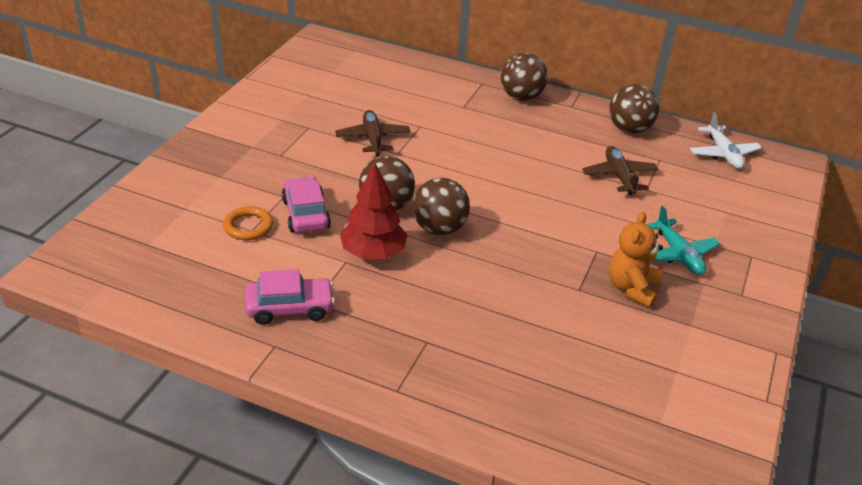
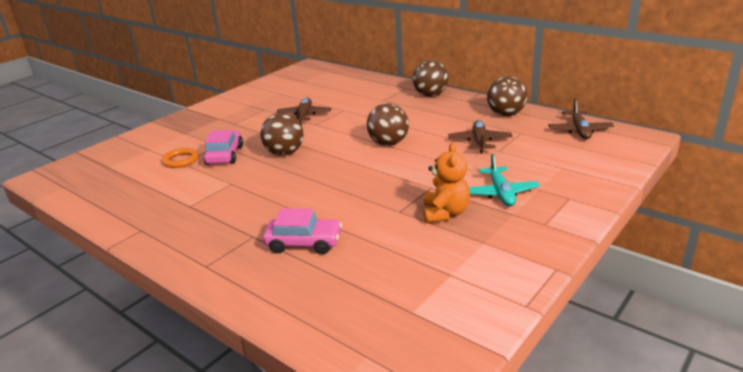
camera: 20 degrees right, 10 degrees down
(290, 308) = (170, 208): pink car -> pink car (304, 243)
(373, 253) = (254, 179): red tree -> none
(439, 228) = (314, 167): brown ball -> brown ball (388, 143)
(632, 288) = (445, 213): orange teddy bear -> orange teddy bear turned 150 degrees clockwise
(723, 154) = (579, 131): white plane -> brown plane

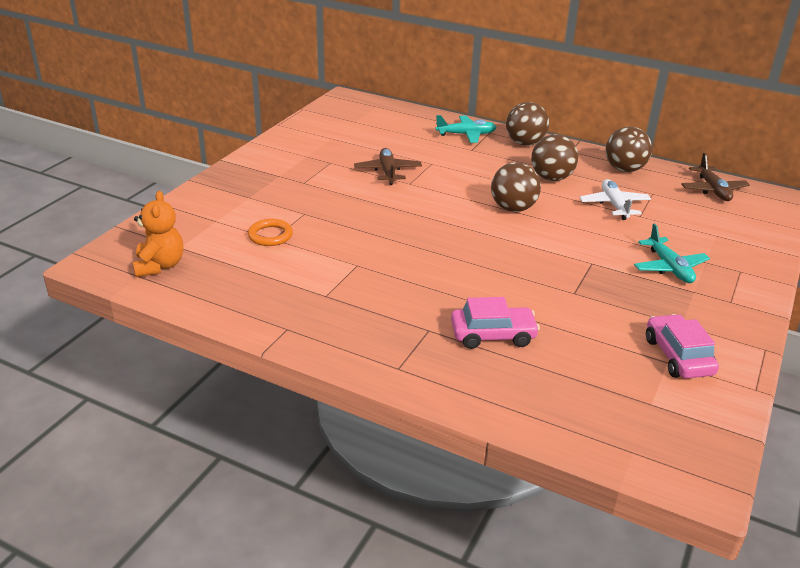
camera: 15 degrees left, 5 degrees up
(225, 155) = (323, 227): pink car -> pink car (678, 356)
(284, 153) = (396, 223): brown ball -> brown ball (551, 178)
(385, 89) = (466, 135): none -> turquoise plane
(445, 213) = (624, 293): orange teddy bear -> orange teddy bear (160, 266)
(479, 142) = (614, 205): brown plane -> white plane

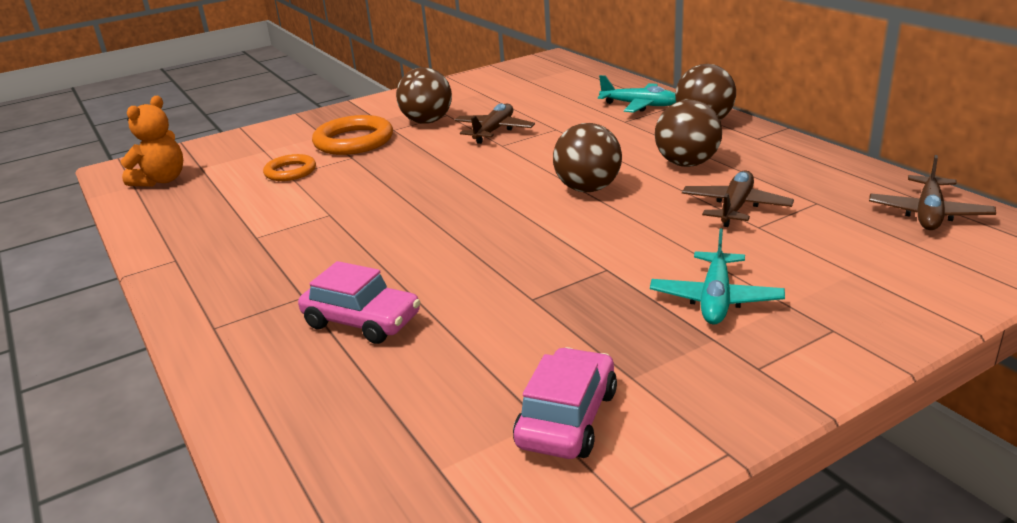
camera: 35 degrees right, 5 degrees down
(285, 198) = (354, 141): none -> orange ring
(614, 205) = (735, 207): white plane -> brown plane
(624, 169) = (810, 168): brown ball -> brown ball (427, 121)

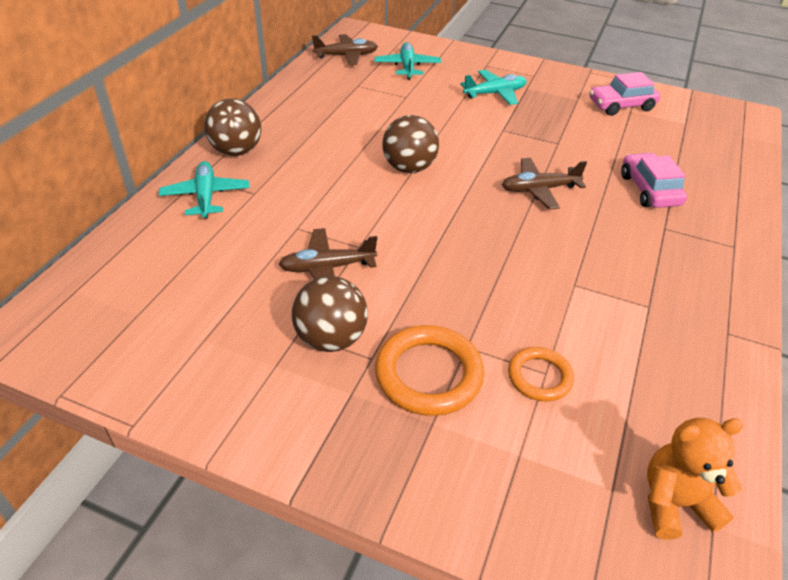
camera: 130 degrees left, 15 degrees up
(687, 164) = (332, 139): brown ball -> none
(735, 207) = (388, 107): brown plane -> brown plane (539, 189)
(862, 251) = (407, 67): none -> turquoise plane

